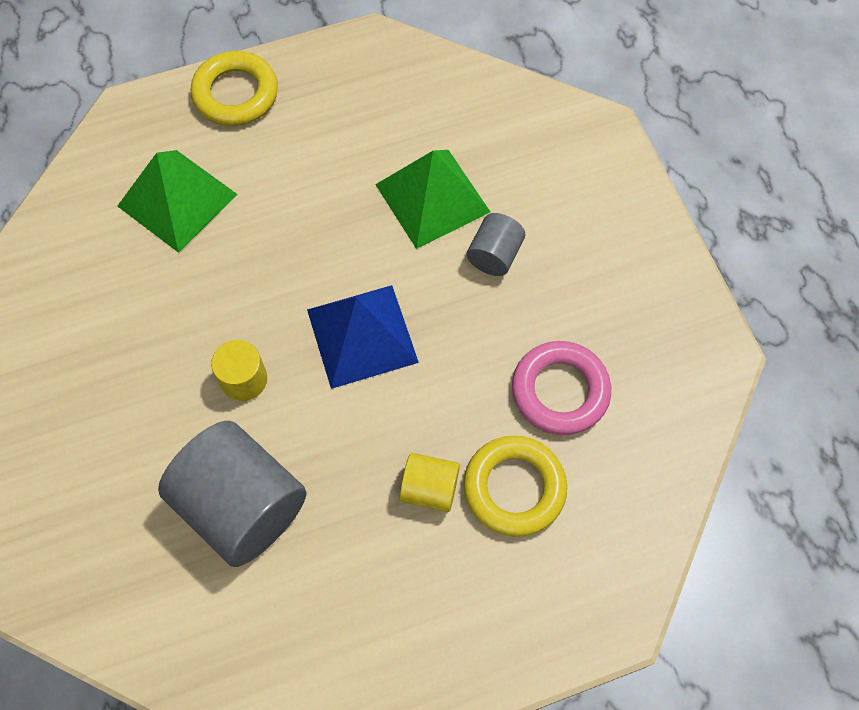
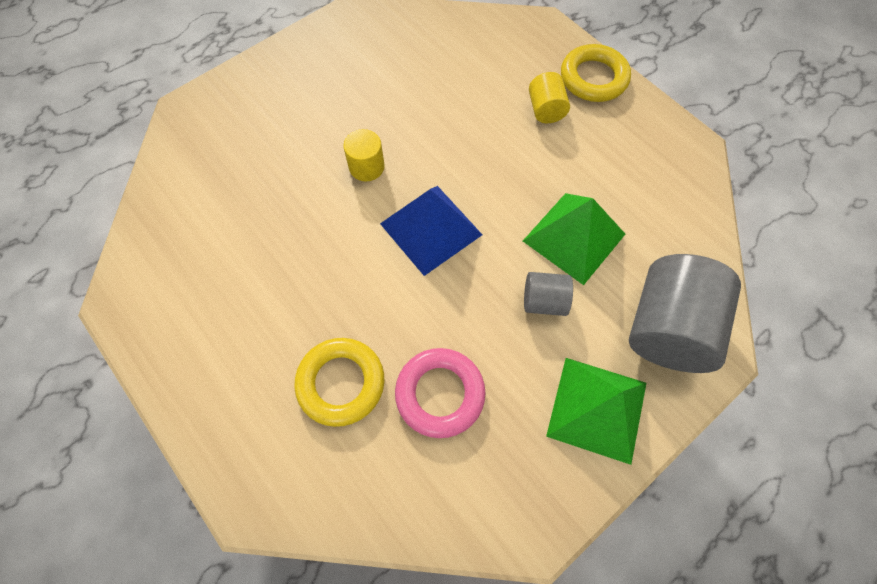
camera: 70 degrees right, 0 degrees up
(177, 200) = (488, 77): green pyramid -> green pyramid (597, 409)
(242, 505) = (272, 200): grey cylinder -> grey cylinder (666, 328)
(429, 488) = (321, 319): yellow cylinder -> yellow cylinder (546, 110)

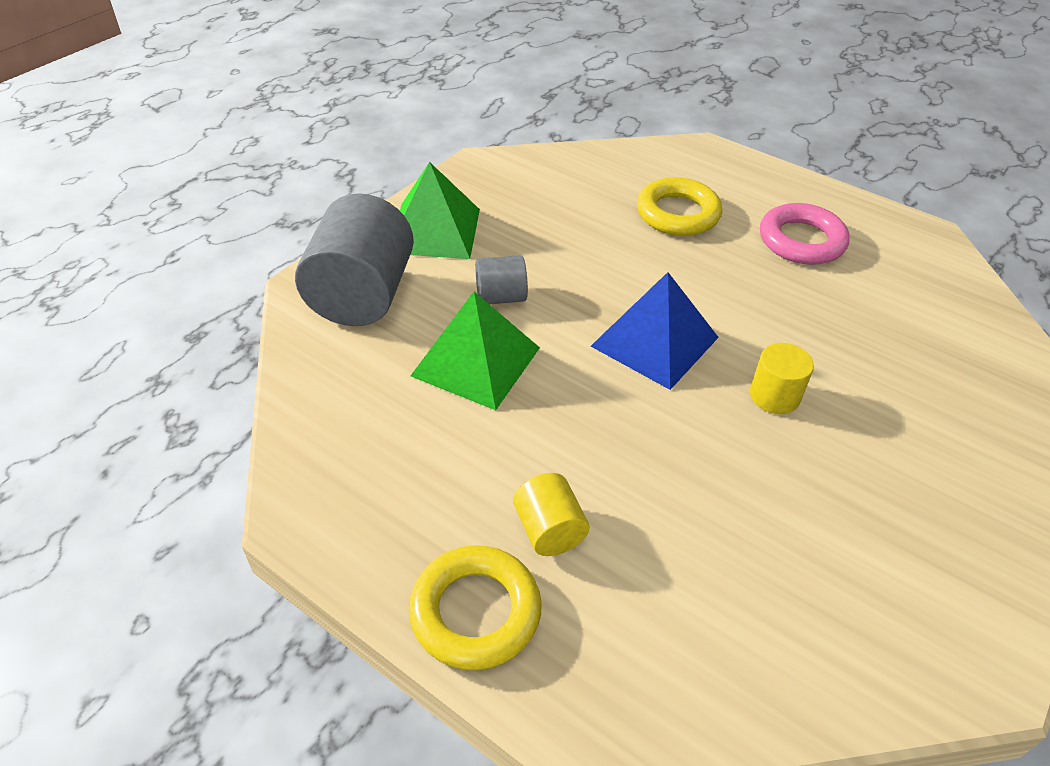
camera: 165 degrees right, 20 degrees down
(440, 394) = (584, 220): pink ring -> pink ring (801, 241)

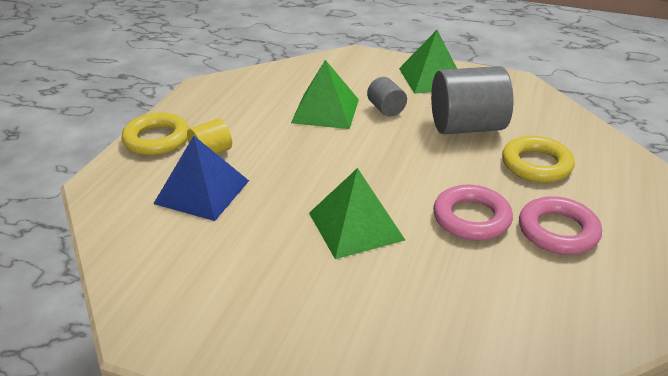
camera: 75 degrees right, 10 degrees down
(362, 295) = (358, 69): grey cylinder -> grey cylinder (467, 127)
(654, 341) = (381, 169): blue pyramid -> blue pyramid (202, 192)
(771, 293) = (471, 218): none -> pink ring
(774, 396) = (355, 226): yellow cylinder -> green pyramid

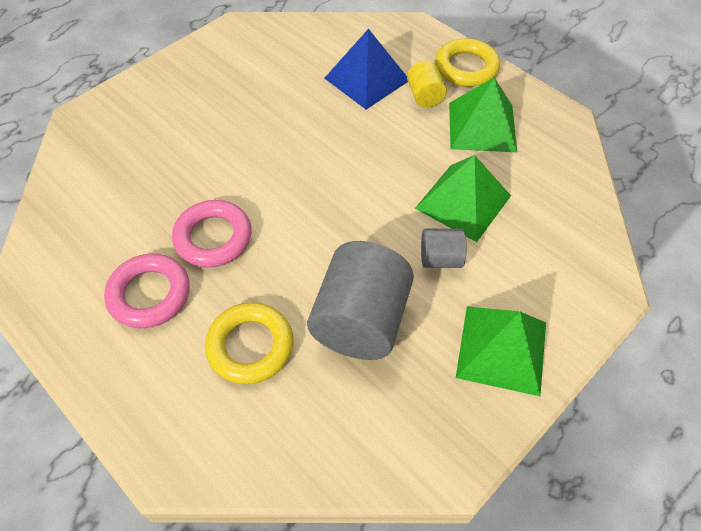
camera: 115 degrees right, 20 degrees up
(355, 226) = (260, 155): green pyramid -> green pyramid (482, 126)

